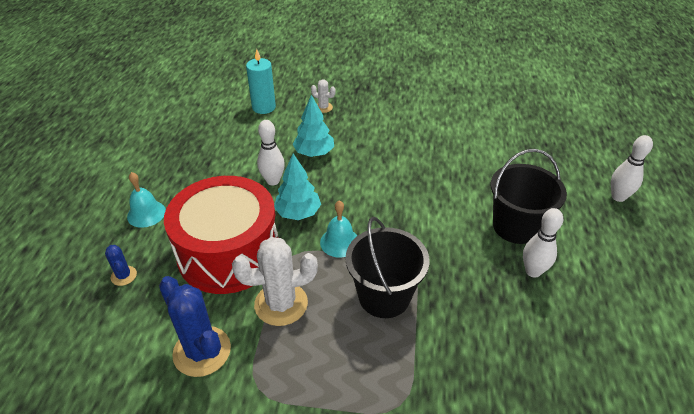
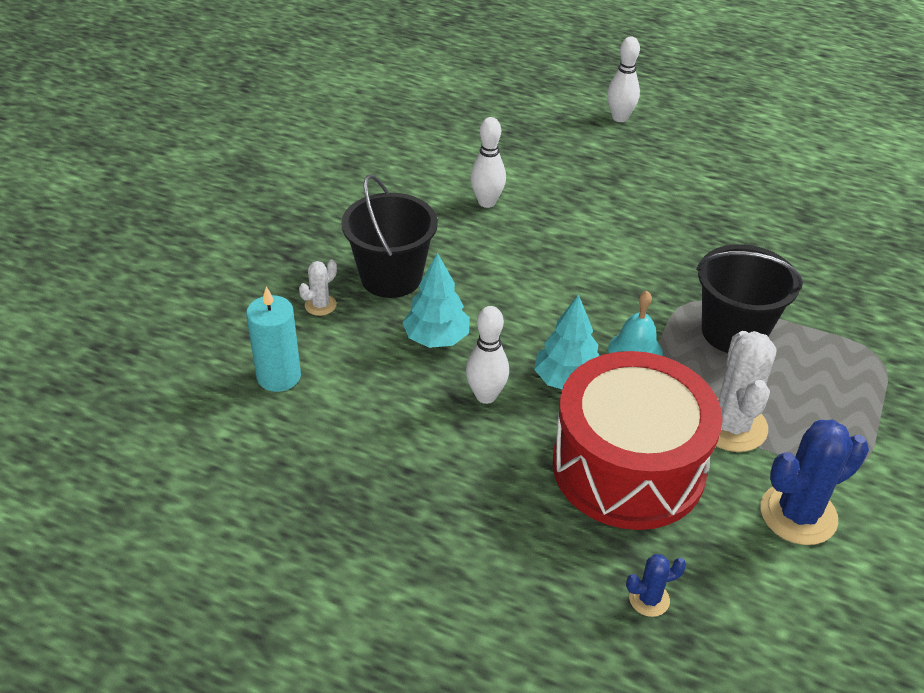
camera: 75 degrees left, 0 degrees up
(146, 213) = (512, 564): turquoise bell -> none
(516, 226) = (646, 201): black bucket -> black bucket (391, 277)
(533, 271) = (716, 212): white bowling pin -> white bowling pin (487, 202)

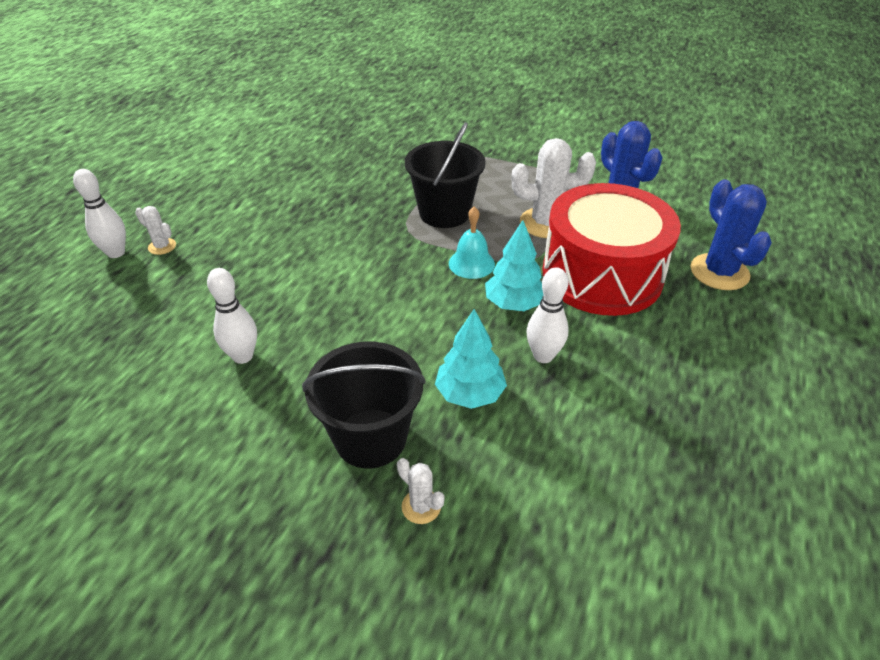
camera: 90 degrees left, 0 degrees up
(279, 376) = (549, 538): turquoise candle -> none
(633, 141) = (162, 246): none -> white cactus
(649, 599) = (719, 272): blue cactus -> blue cactus, size x2.02

